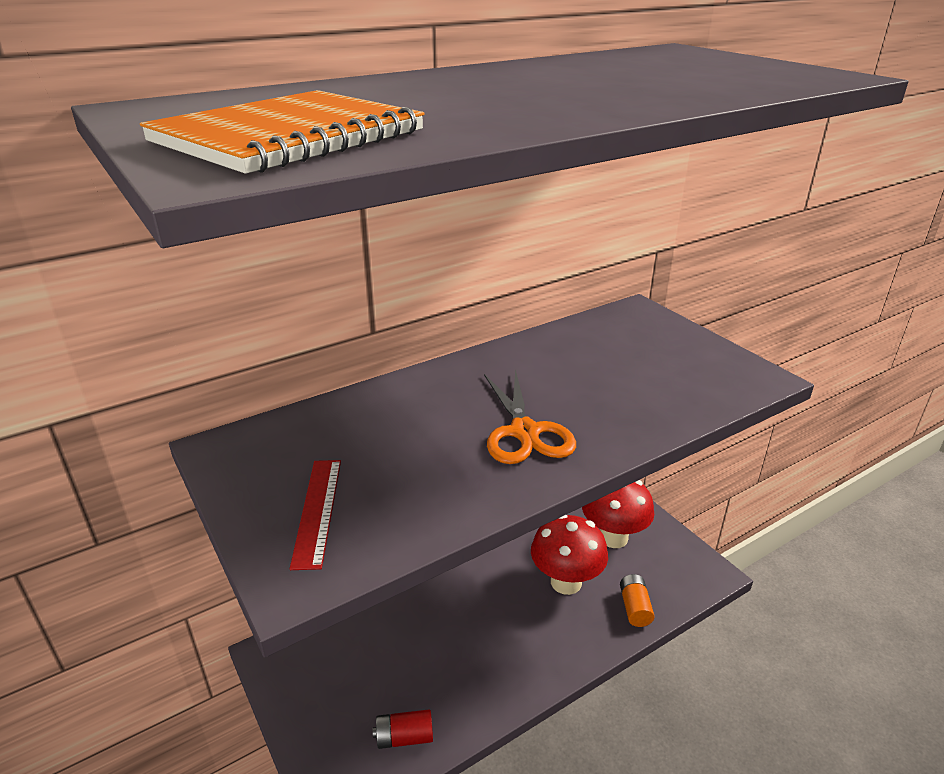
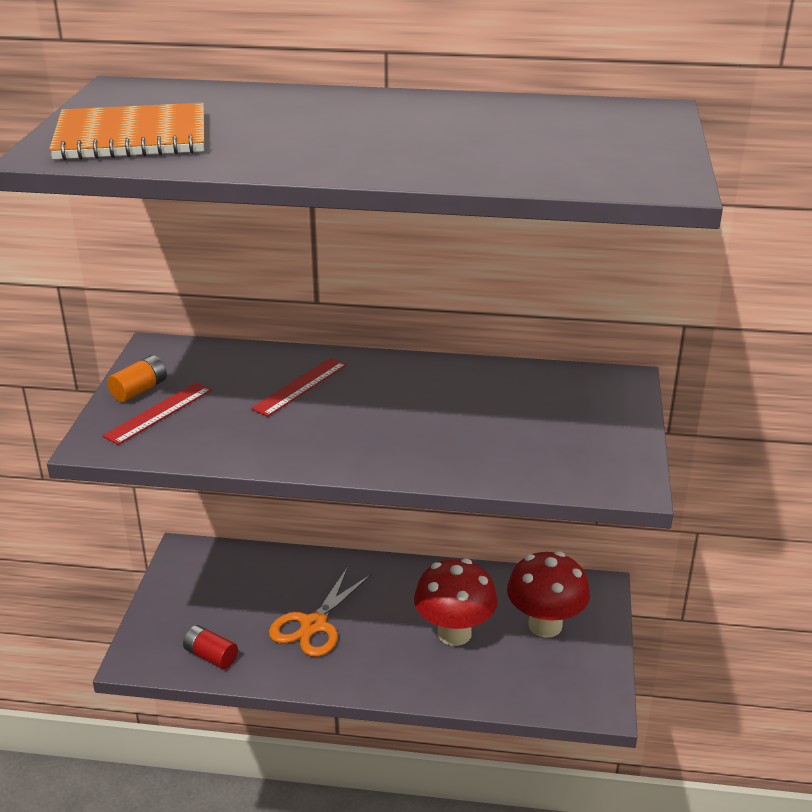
camera: 40 degrees right, 0 degrees up
(419, 418) = (300, 386): none -> red ruler
(524, 432) = (356, 429): orange scissors -> orange scissors (314, 625)
(634, 608) = (488, 686): orange battery -> orange battery (139, 390)

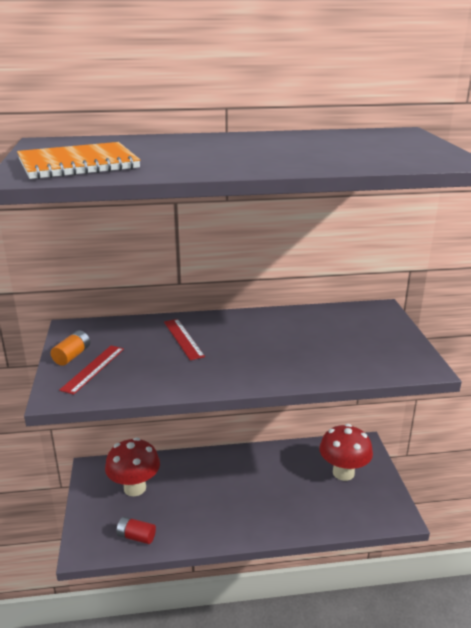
camera: 15 degrees left, 5 degrees down
(300, 386) = (183, 338): red ruler -> red ruler turned 45 degrees counterclockwise
(314, 625) = (198, 501): orange scissors -> none
(454, 633) = (290, 489): red mushroom -> red mushroom (135, 488)

